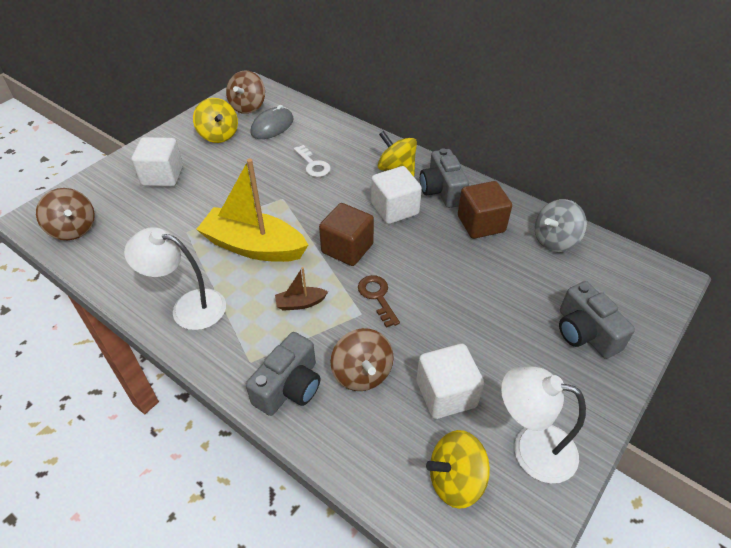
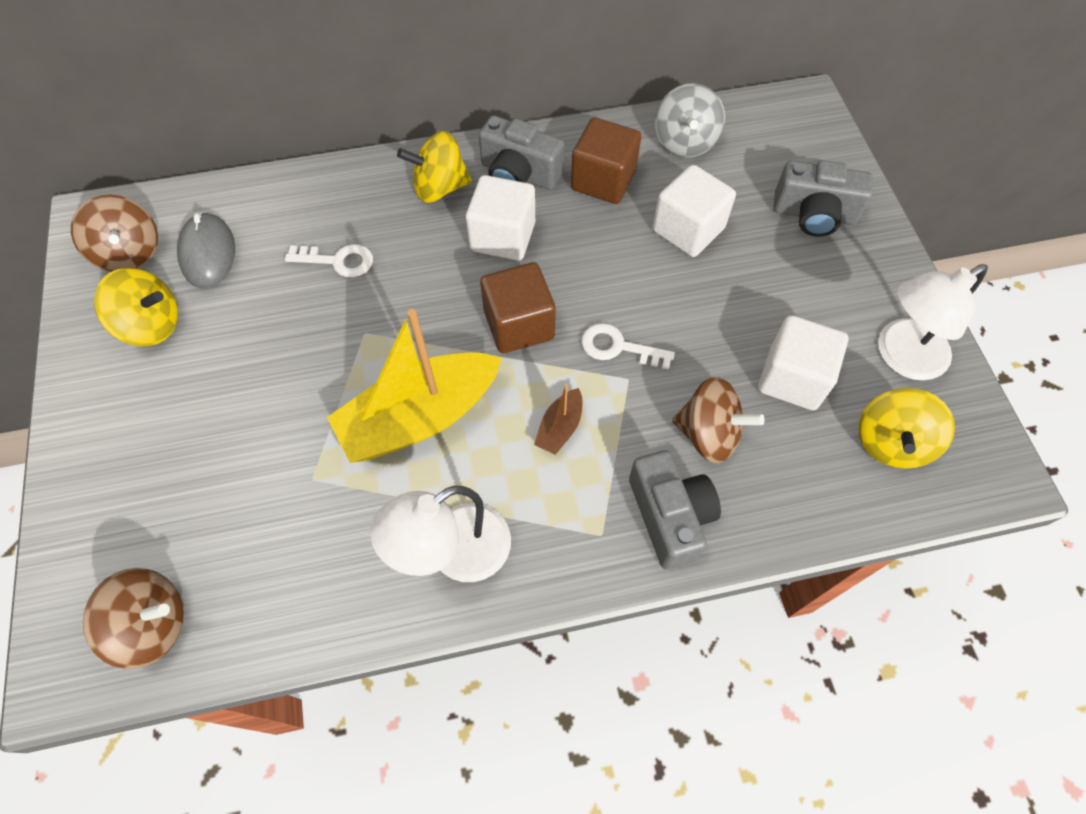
camera: 50 degrees left, 15 degrees up
(162, 176) = (163, 444): white cube -> white cube (688, 230)
(377, 297) = (618, 347): brown key -> white key

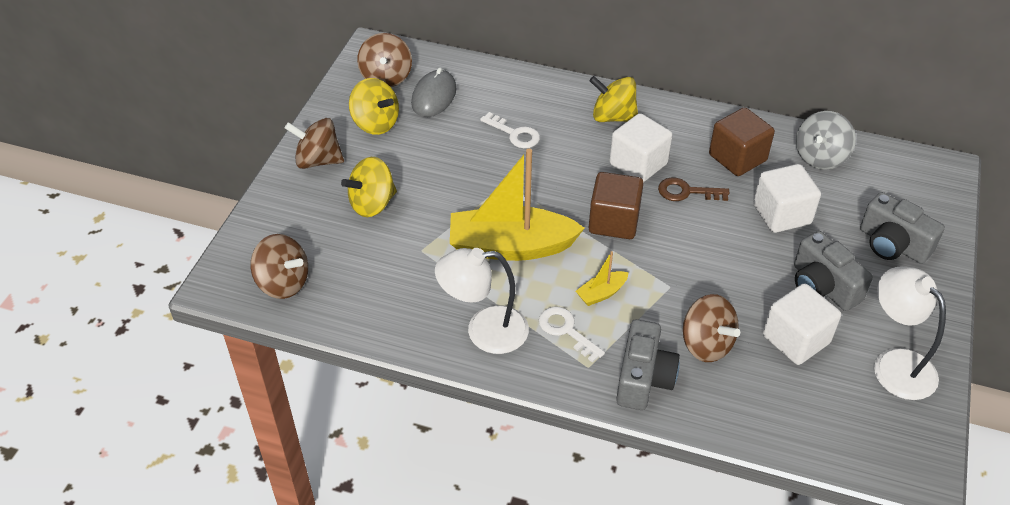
camera: 30 degrees right, 15 degrees down
(102, 415) = (318, 160): none -> brown spinning top
(519, 174) = (676, 130): grey camera -> grey camera (822, 286)
(560, 427) = (601, 293): brown boat -> yellow boat
(575, 248) = (686, 192): none -> brown key
(618, 347) = (676, 264): white key -> white key (566, 330)
(891, 442) = (845, 412): yellow spinning top -> yellow spinning top (372, 204)
(901, 357) = (895, 364): white lamp -> white lamp turned 60 degrees clockwise

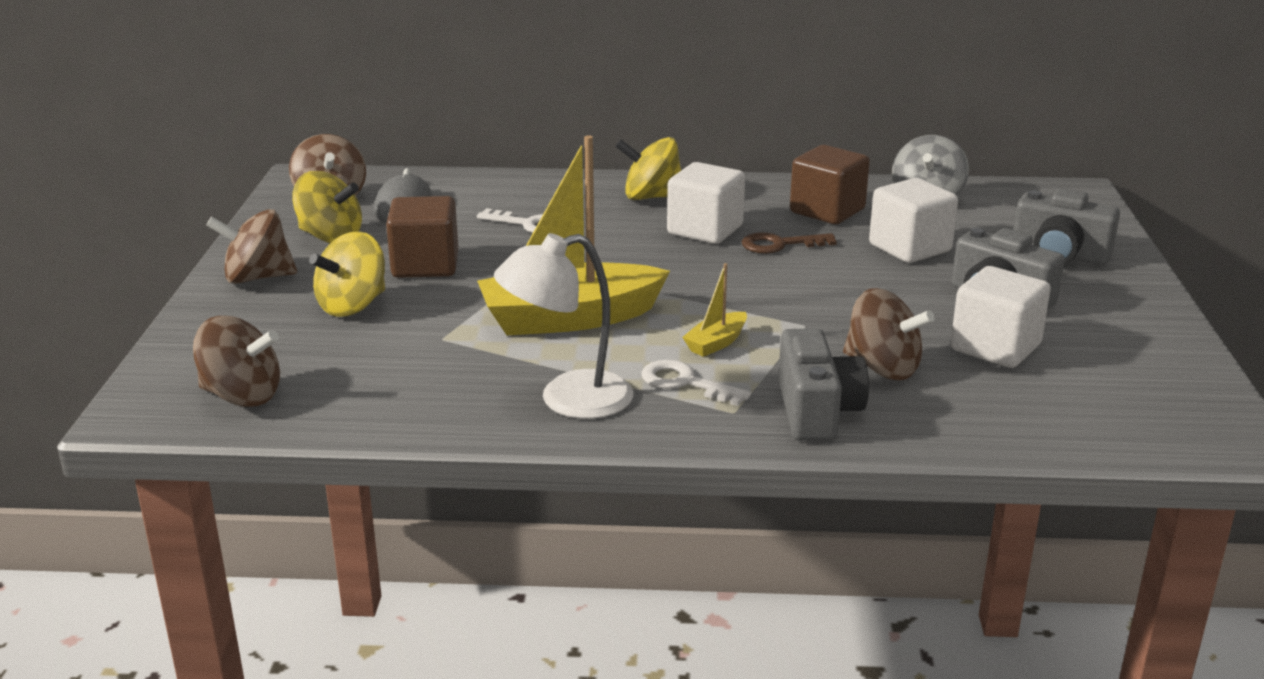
camera: 15 degrees left, 20 degrees down
(614, 221) = (699, 280): brown cube -> brown cube (425, 265)
(895, 364) = (1132, 350): white lamp -> none

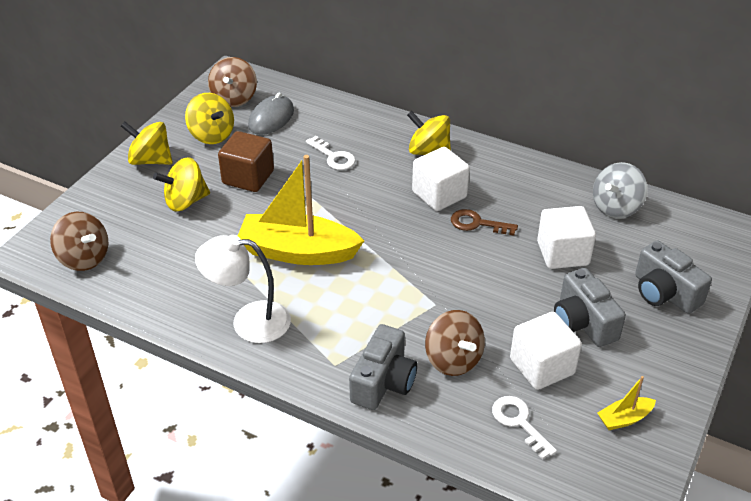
camera: 25 degrees right, 15 degrees up
(257, 278) = (150, 160): brown spinning top -> yellow spinning top
(685, 383) = (324, 330): white key -> white key (519, 422)
(716, 343) = (368, 302): yellow boat -> yellow boat (624, 418)
(827, 211) = (535, 199): brown cube -> none

